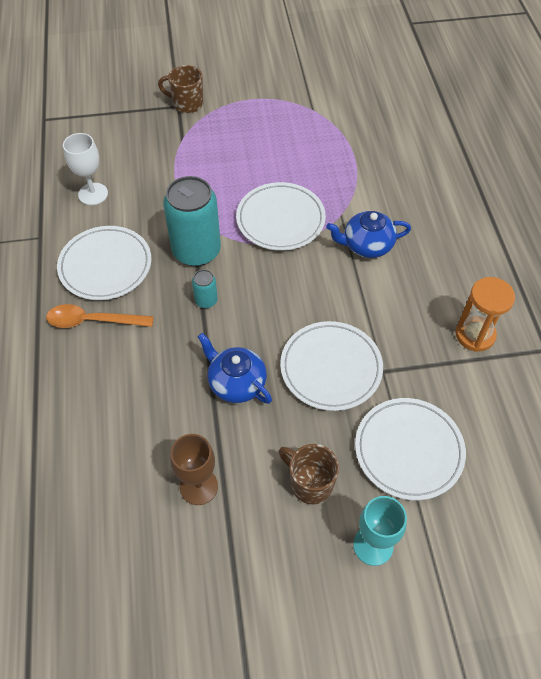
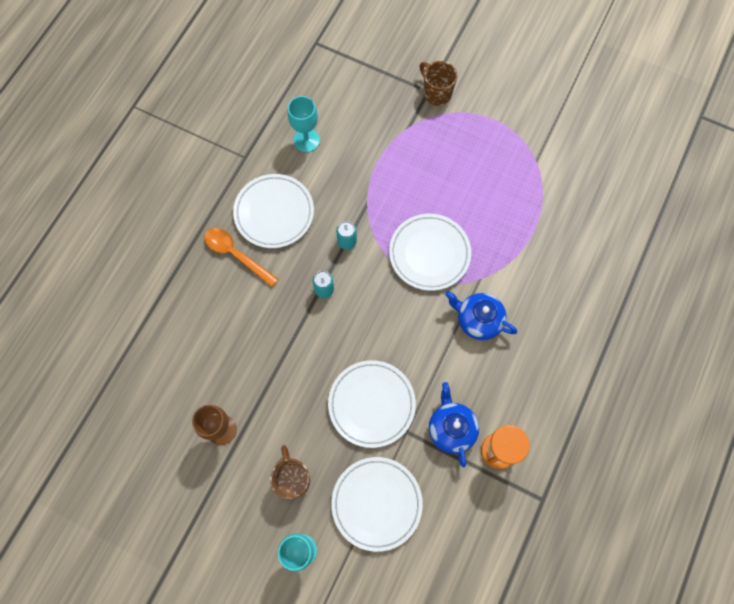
camera: 35 degrees right, 15 degrees up
(93, 194) = (306, 140): white goblet -> turquoise goblet
(196, 251) = (347, 241): turquoise can -> turquoise can, size x0.45
(236, 383) = (298, 370): blue teapot -> blue teapot (451, 428)

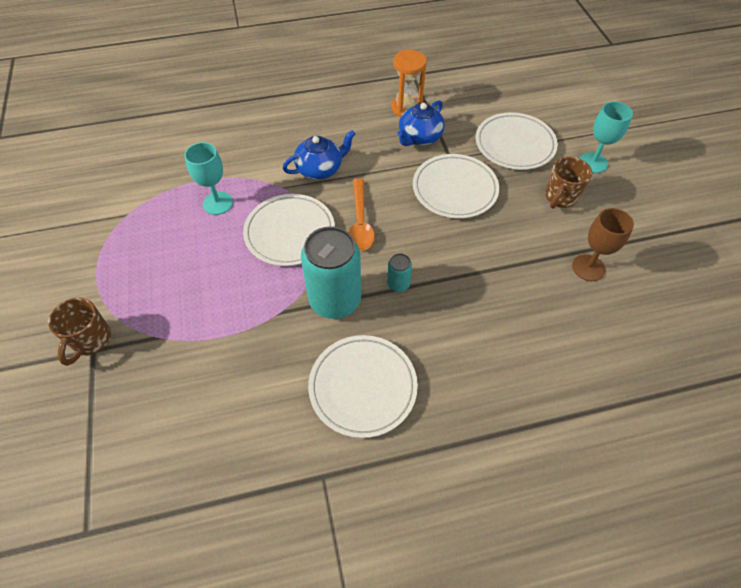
camera: 130 degrees left, 15 degrees down
(236, 254) = (439, 385): orange spoon -> orange spoon (360, 222)
(306, 140) = (248, 425): turquoise goblet -> turquoise goblet (218, 203)
(347, 241) = (335, 300): turquoise can -> turquoise can, size x2.24
(478, 320) = (320, 169): blue teapot -> blue teapot turned 105 degrees counterclockwise

